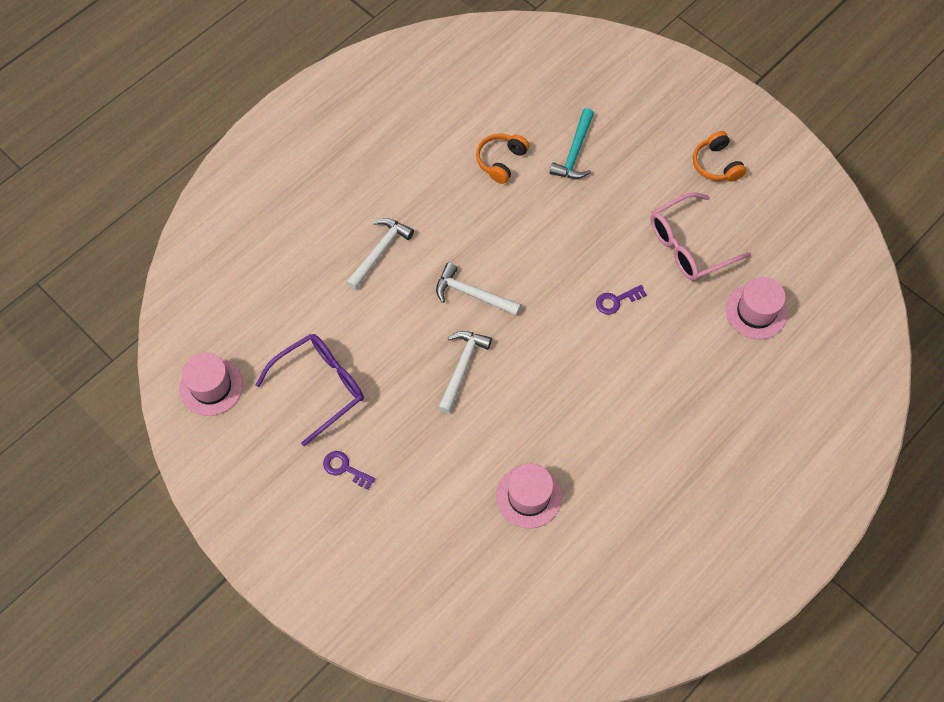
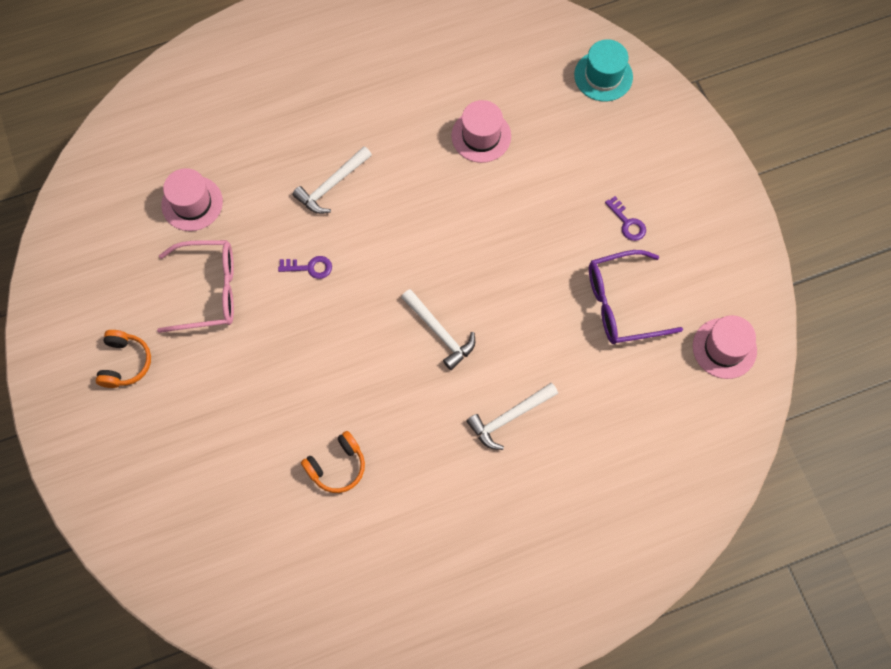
camera: 155 degrees left, 5 degrees up
(434, 625) = (603, 76): none -> turquoise hat
(462, 367) = (483, 267): white hammer -> white hammer (331, 185)
(574, 152) = (256, 442): turquoise hammer -> none

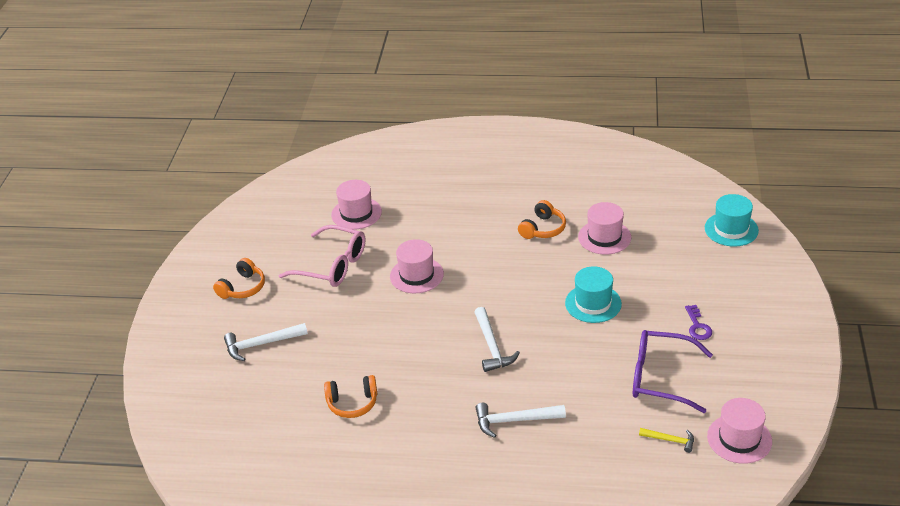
camera: 30 degrees right, 30 degrees down
(310, 267) = (416, 275): purple key -> pink hat
(331, 185) = (466, 233): white hammer -> white hammer (261, 344)
(411, 148) = (543, 229): none -> orange headphones
(512, 233) = (593, 303): none -> turquoise hat
(664, 377) = (670, 440): none -> yellow hammer

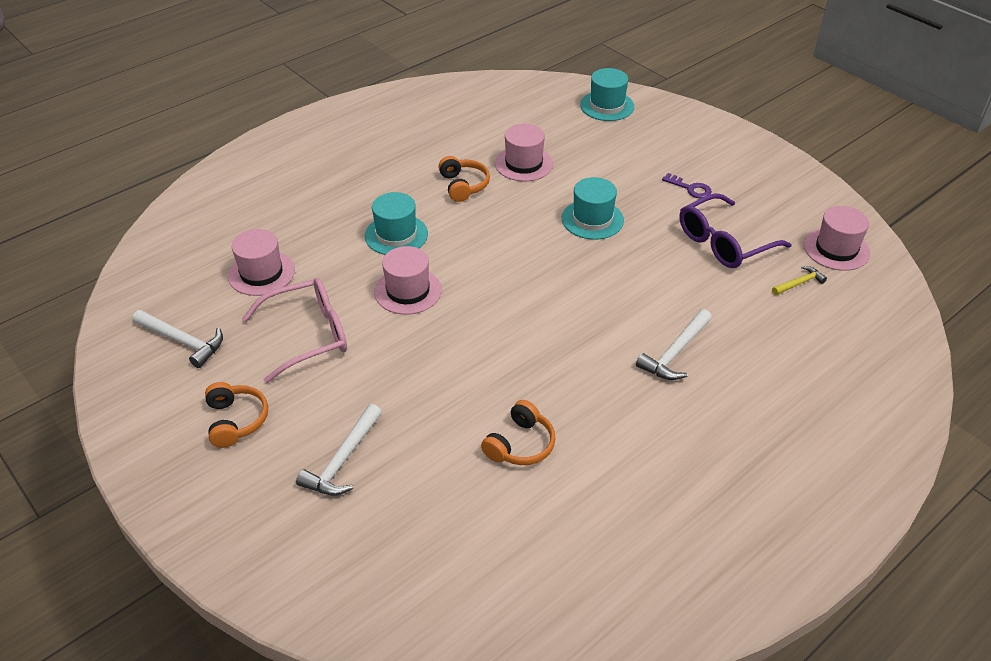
camera: 50 degrees left, 5 degrees up
(457, 236) = (396, 235): none -> turquoise hat
(492, 346) = (566, 306): white hammer -> white hammer (183, 341)

